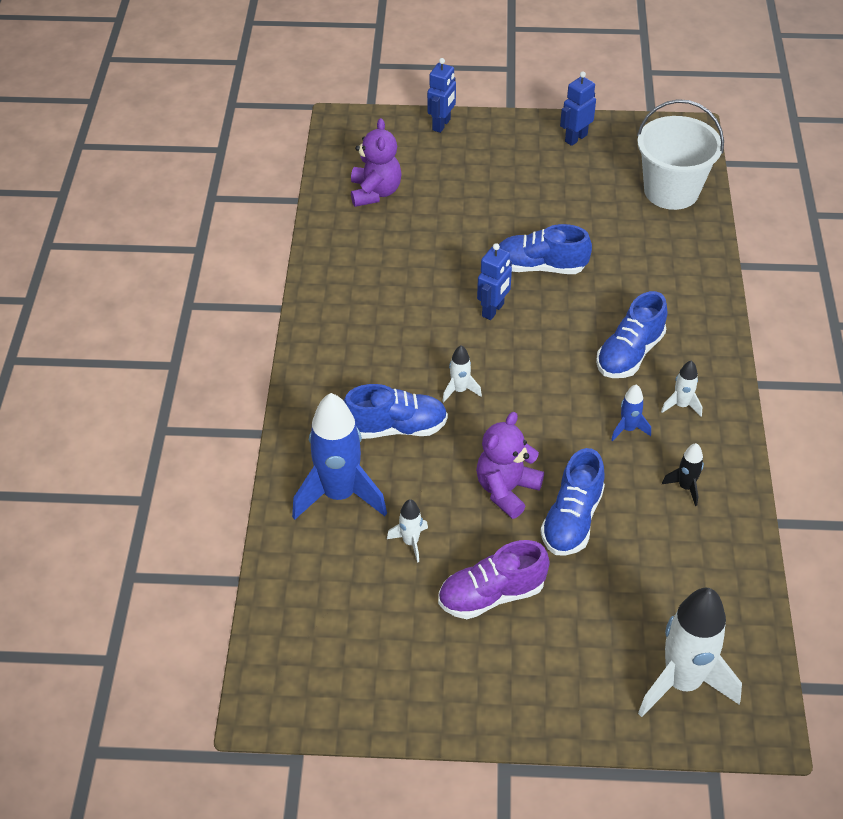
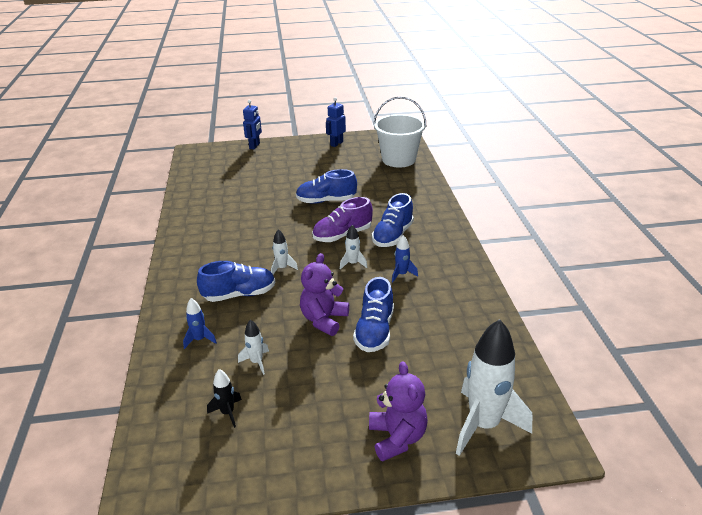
camera: 10 degrees left, 15 degrees down
(339, 494) = (200, 339): blue rocket -> blue rocket, size x0.45
(375, 192) = (216, 179): purple teddy bear -> purple teddy bear (397, 438)
(491, 595) = (323, 387): purple shoe -> purple shoe (342, 235)
(493, 310) = (299, 225): blue robot -> none
(681, 405) = (433, 257): white rocket -> white rocket (353, 264)
(685, 487) = (449, 301): black rocket -> black rocket (227, 413)

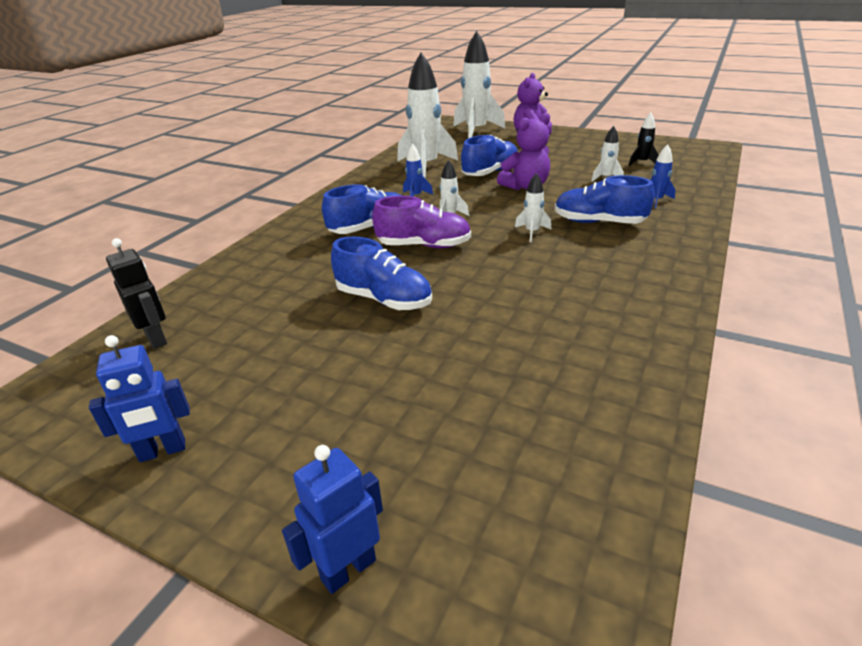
camera: 145 degrees left, 0 degrees up
(398, 159) = (156, 339): white bucket -> black robot
(445, 319) = (426, 166): none -> white rocket

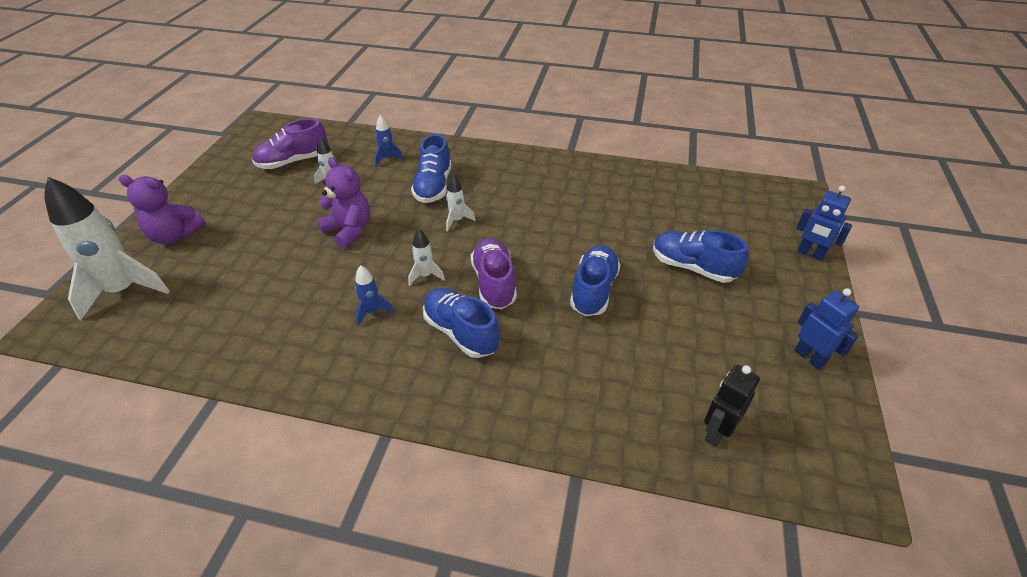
camera: 105 degrees left, 10 degrees up
(426, 166) = (266, 320): white rocket -> none
(490, 172) = (301, 259): blue shoe -> blue shoe (693, 267)
(641, 162) = (293, 162): black rocket -> purple shoe

